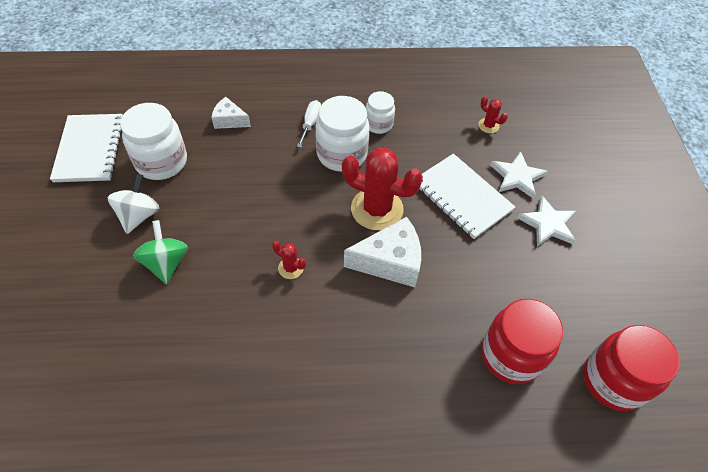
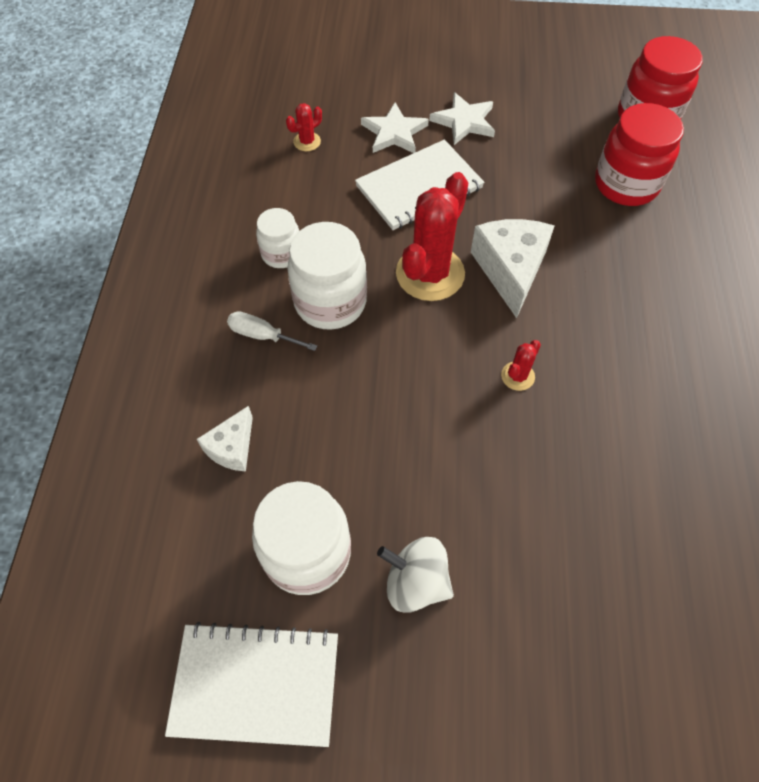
camera: 80 degrees left, 5 degrees up
(166, 263) = (506, 535): green spinning top -> none

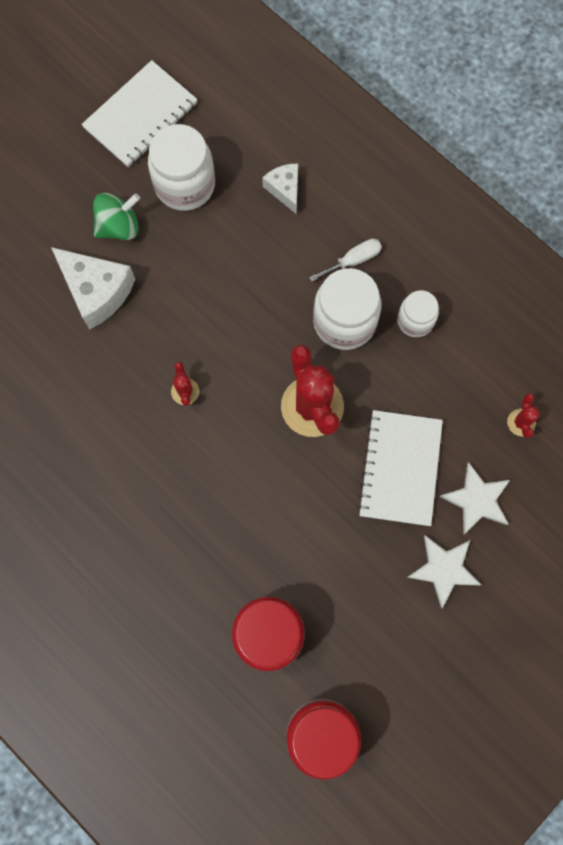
camera: 130 degrees right, 15 degrees up
(416, 582) = (119, 226): white spinning top -> green spinning top
(510, 270) = (267, 464): white cheese -> white cheese (97, 291)

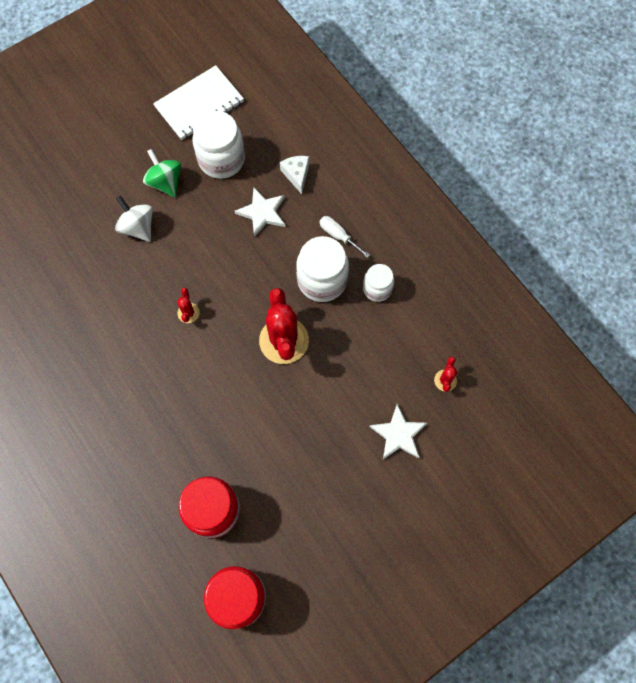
camera: 10 degrees right, 5 degrees down
(97, 291) = (138, 227): white cheese -> white spinning top
(119, 226) = (165, 182): green spinning top -> green spinning top turned 105 degrees counterclockwise
(353, 260) = (338, 236): white screwdriver -> white screwdriver turned 120 degrees counterclockwise
(400, 468) = (343, 400): white notebook -> none
(444, 569) = (361, 484): white star -> white star (262, 213)

